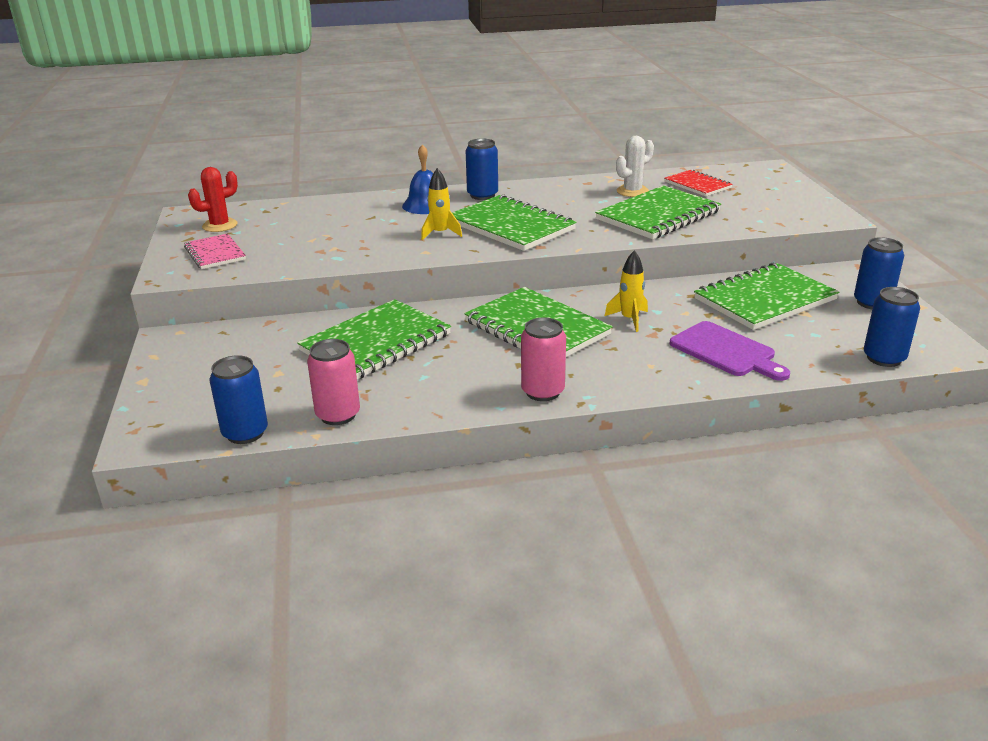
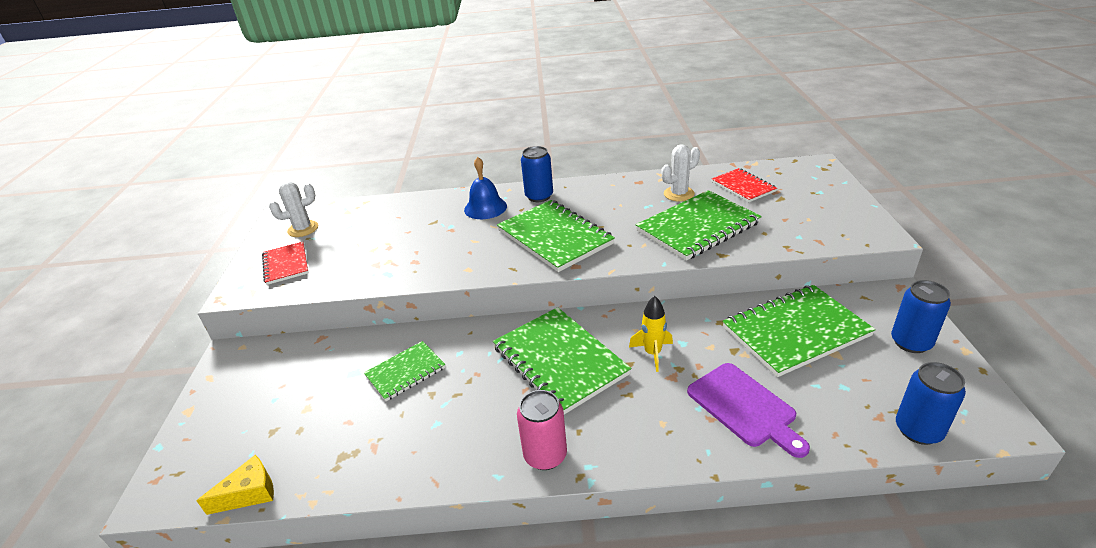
camera: 10 degrees right, 5 degrees up
(215, 253) = (286, 264): pink notebook -> red notebook
(220, 225) = (303, 229): red cactus -> white cactus
(245, 433) = (249, 493): blue can -> yellow cheese
(338, 415) = (341, 474): pink can -> none
(376, 342) = (405, 372): green notebook -> green notebook, size x0.57
(440, 233) = (488, 245): yellow rocket -> none

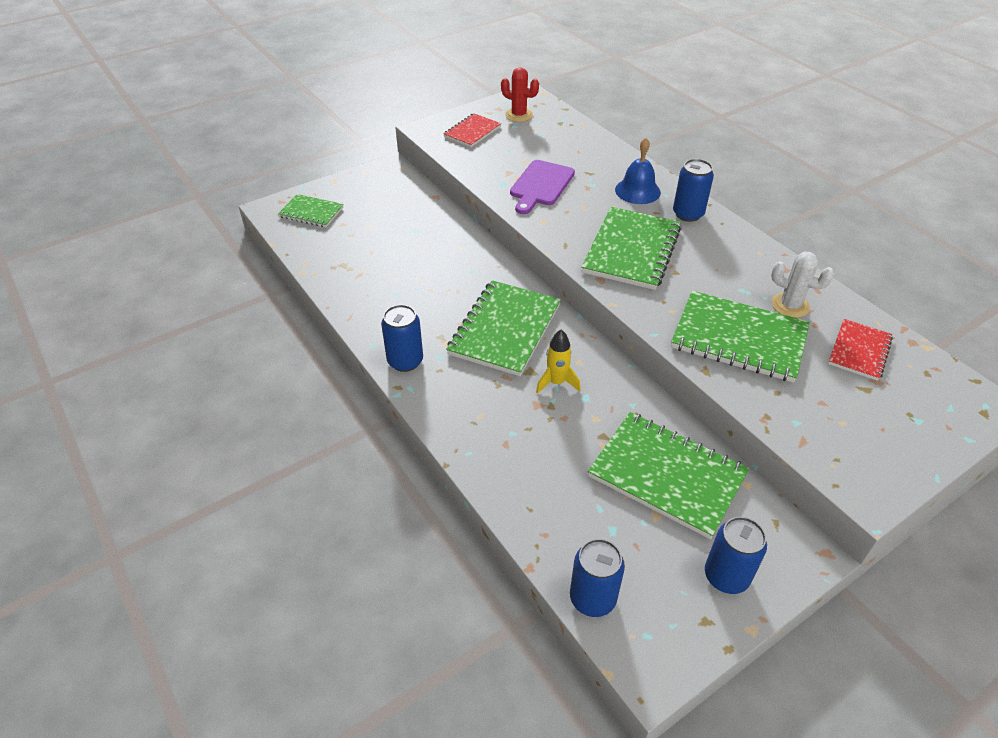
camera: 55 degrees right, 10 degrees up
(249, 493) = (294, 243): yellow cheese -> none
(303, 229) = (519, 115): white cactus -> red cactus
(405, 372) = (433, 254): green notebook -> green notebook (311, 212)
(545, 455) = (405, 361): pink can -> blue can
(744, 407) = (534, 463): purple cutting board -> purple cutting board (541, 185)

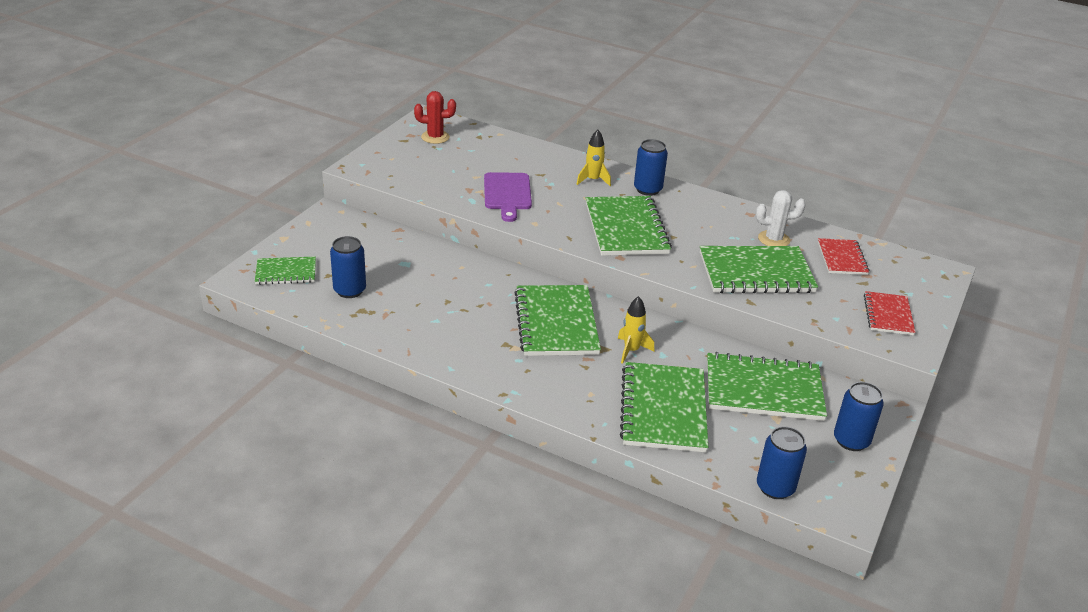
camera: 30 degrees left, 10 degrees down
(405, 361) = (491, 372): blue can -> blue can (349, 290)
(472, 132) = (404, 161): red notebook -> red notebook (888, 315)
(540, 459) = (664, 409): none -> green notebook
(637, 191) = (593, 180): blue bell -> yellow rocket

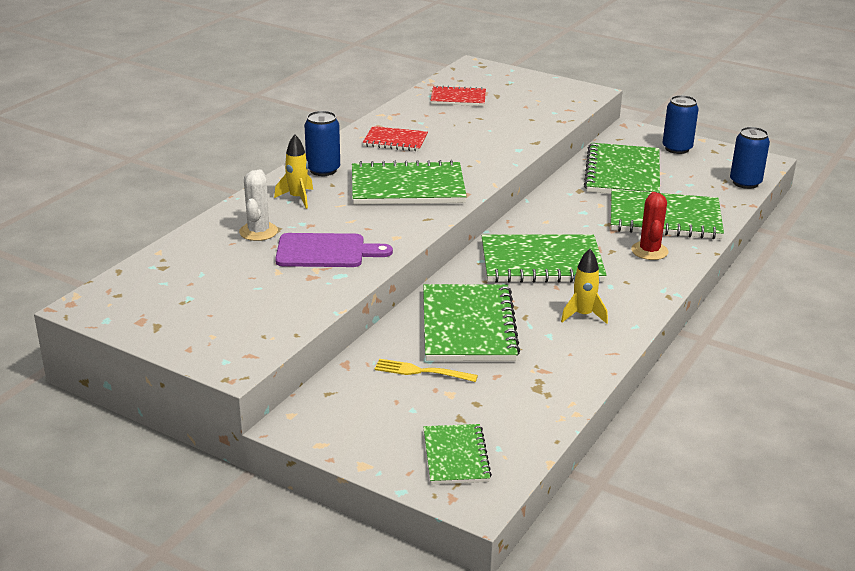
camera: 85 degrees left, 5 degrees down
(349, 290) = (495, 399): blue can -> none
(387, 260) = (421, 371): none -> yellow fork
(435, 137) = (154, 301): red cactus -> red cactus (649, 251)
(631, 350) = (580, 226): yellow rocket -> yellow rocket (583, 315)
(756, 272) = (486, 135): green notebook -> green notebook (468, 326)
(773, 239) = (427, 121): white cactus -> white cactus (258, 232)
(888, 315) = (545, 93): red notebook -> red notebook (395, 141)

